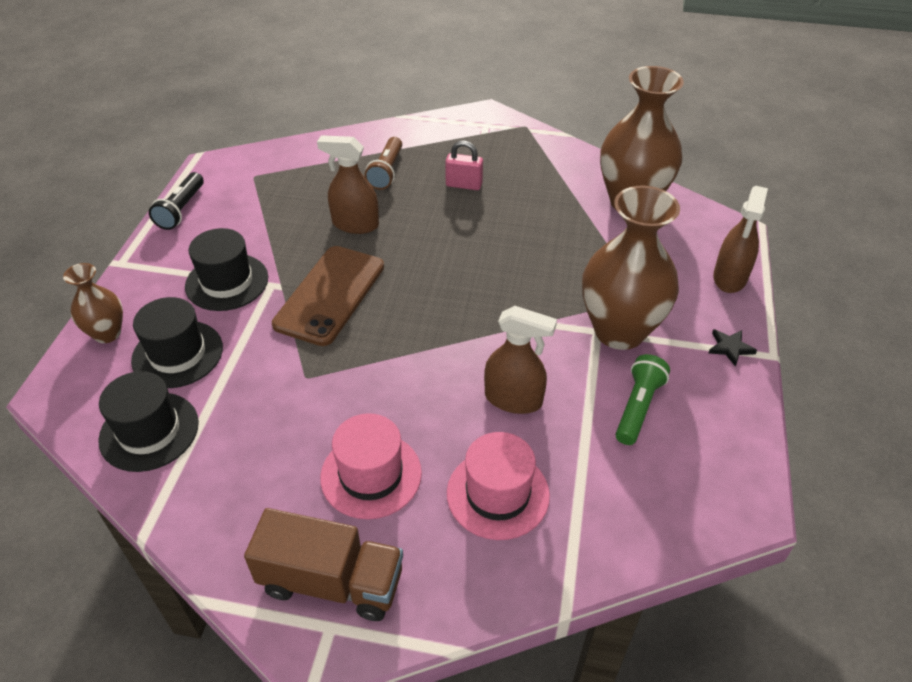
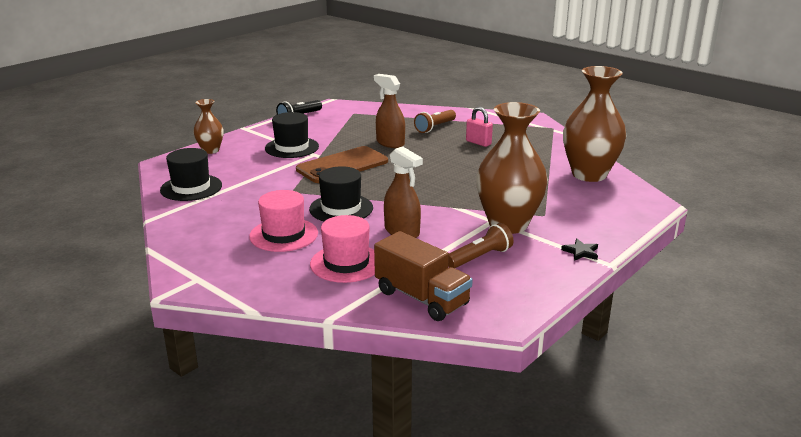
camera: 30 degrees right, 20 degrees down
(177, 354) = (236, 166): black hat -> black hat (341, 208)
(331, 582) = (217, 264): brown truck -> brown truck (421, 298)
(638, 407) = (480, 257): green flashlight -> brown flashlight
(729, 278) = (622, 223): brown spray bottle -> none

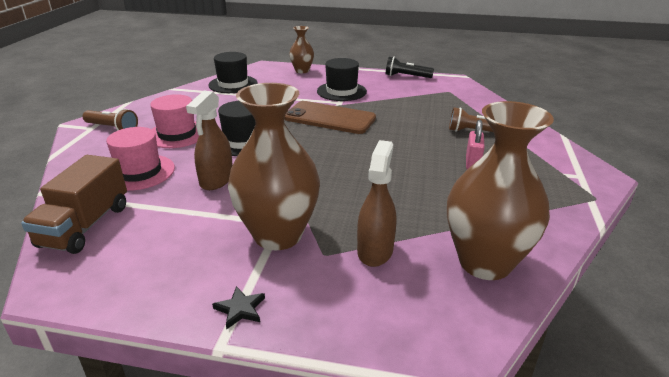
camera: 60 degrees right, 5 degrees up
(390, 143) = (405, 123): brown spray bottle -> brown spray bottle (375, 251)
(480, 257) = (185, 237): brown flashlight -> brown flashlight (112, 128)

